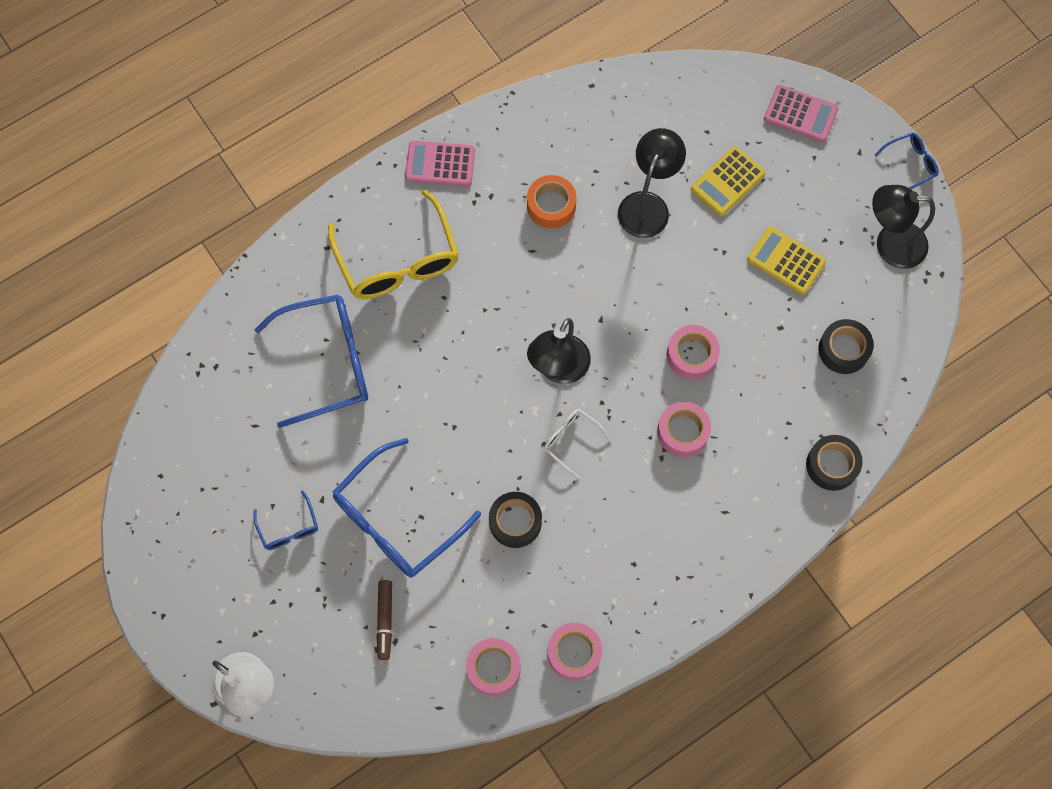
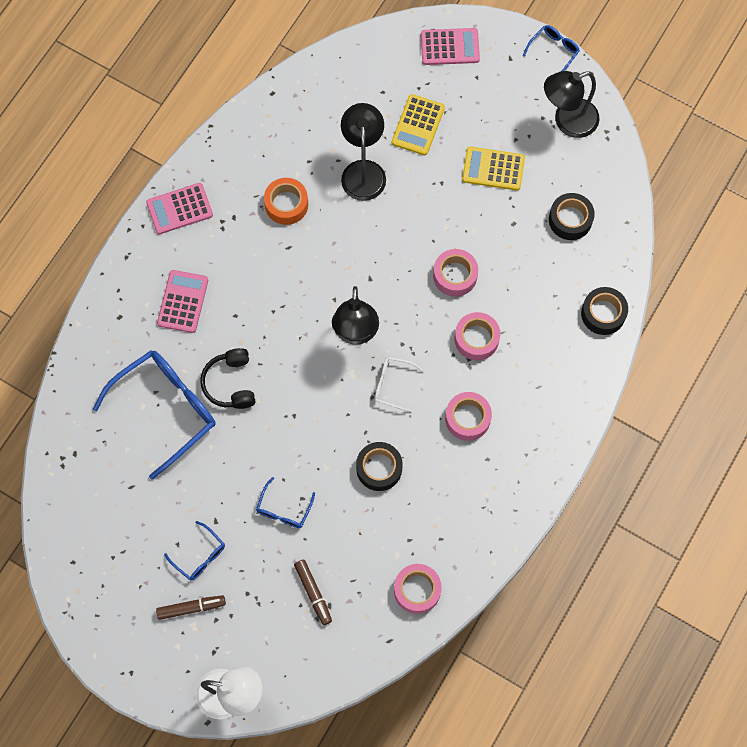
camera: 25 degrees left, 0 degrees up
(254, 578) = (191, 608): none -> brown marker
(397, 519) = (284, 509): blue glasses -> blue glasses, size x0.47
(398, 260) = (183, 301): yellow glasses -> pink calculator
(405, 365) = (230, 383): none -> black headphones
(574, 653) = (474, 549): pink tape -> pink tape (467, 418)

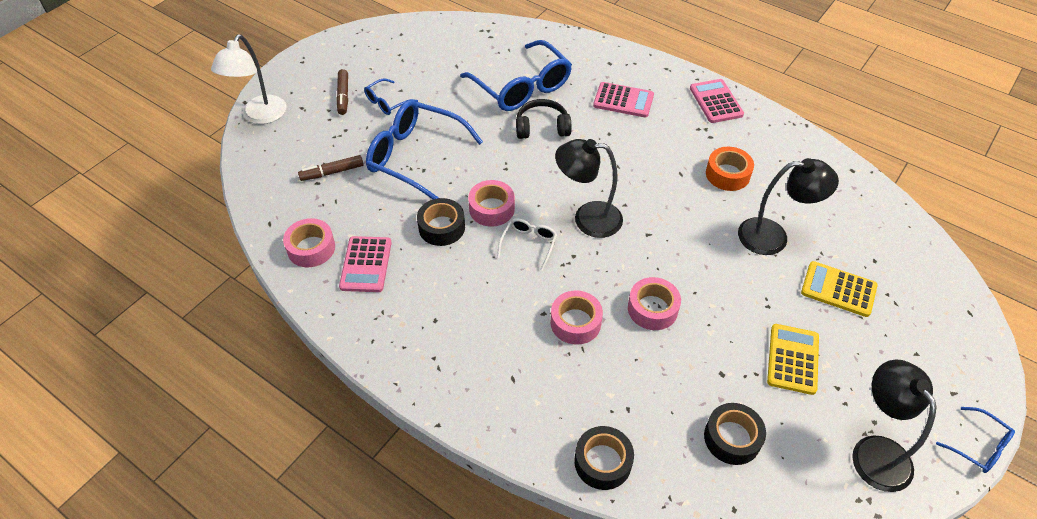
camera: 95 degrees right, 20 degrees down
(284, 509) = (416, 157): blue glasses -> blue glasses, size x2.11
(450, 47) = (951, 329): pink calculator -> pink calculator (366, 264)
(467, 418) = (483, 306): pink tape -> pink tape (491, 209)

